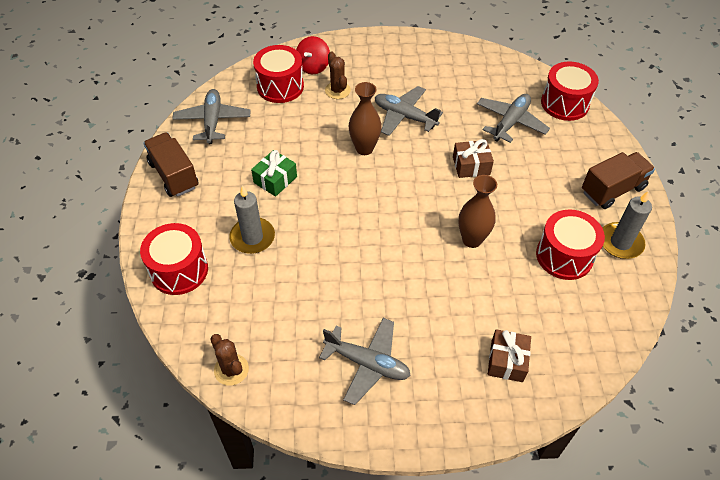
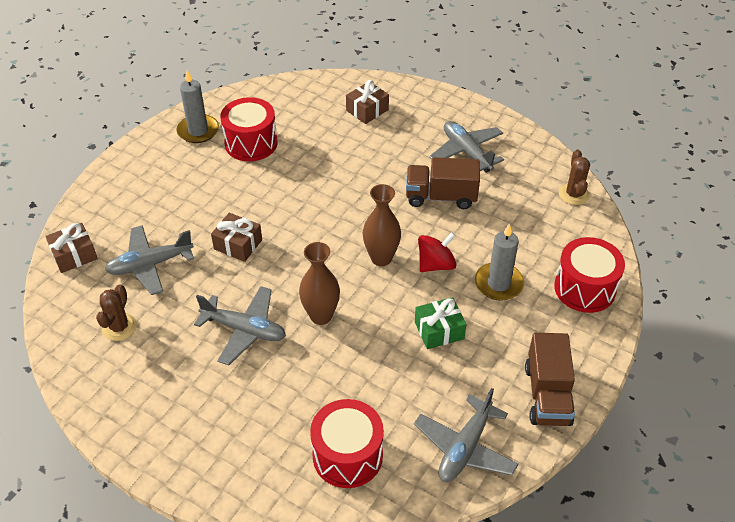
camera: 145 degrees left, 5 degrees down
(313, 66) = (282, 465): red spinning top -> red spinning top (436, 264)
(337, 90) = (284, 408): brown cactus -> brown cactus (119, 327)
(404, 116) = (244, 330): grey plane -> grey plane turned 45 degrees counterclockwise
(472, 240) = (308, 187): brown vase -> brown vase (381, 258)
(564, 103) = (74, 255): red drum -> brown gift
(612, 190) = (149, 165): brown truck -> brown truck (441, 197)

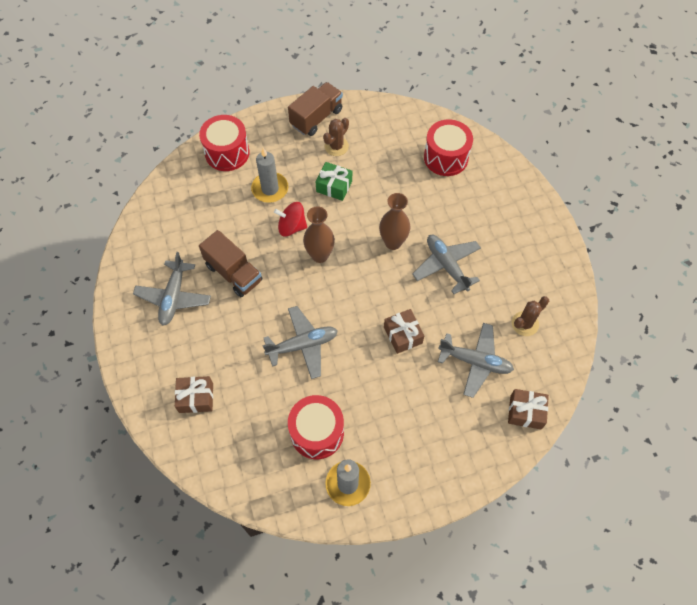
camera: 140 degrees left, 15 degrees up
(465, 447) = (384, 123): grey plane -> grey plane (302, 345)
(573, 194) = (151, 212): brown cactus -> brown cactus (336, 146)

